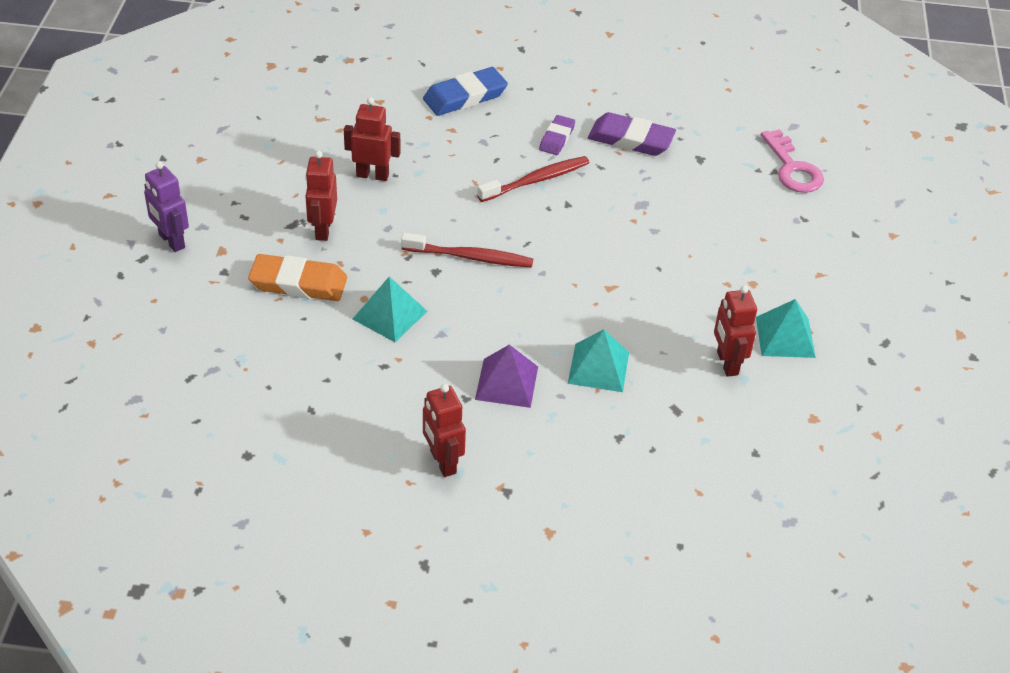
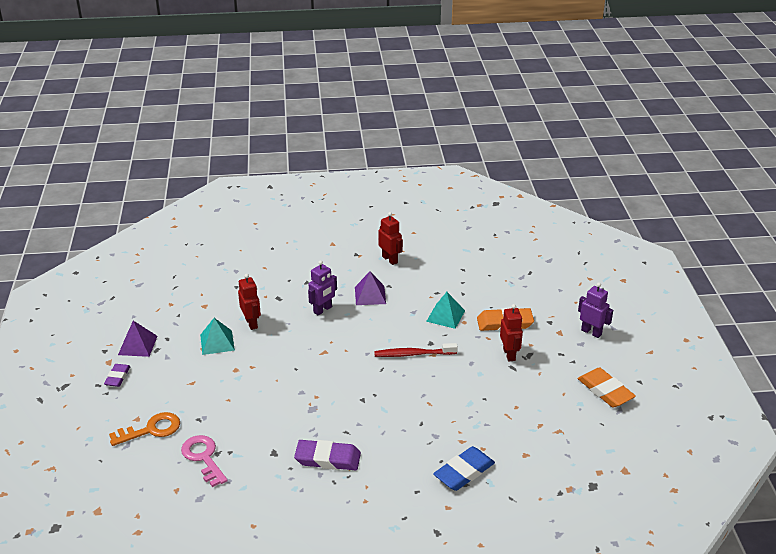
camera: 170 degrees right, 10 degrees down
(221, 154) = (605, 391): none -> orange eraser
(372, 175) = (498, 395): red robot -> none
(536, 180) = (388, 412): red toothbrush -> none
(557, 138) = (383, 449): purple eraser -> purple eraser (117, 377)
(598, 367) = (323, 310): turquoise pyramid -> purple robot
(868, 216) = (151, 429): none -> orange key
(919, 356) = (138, 345): none -> purple pyramid

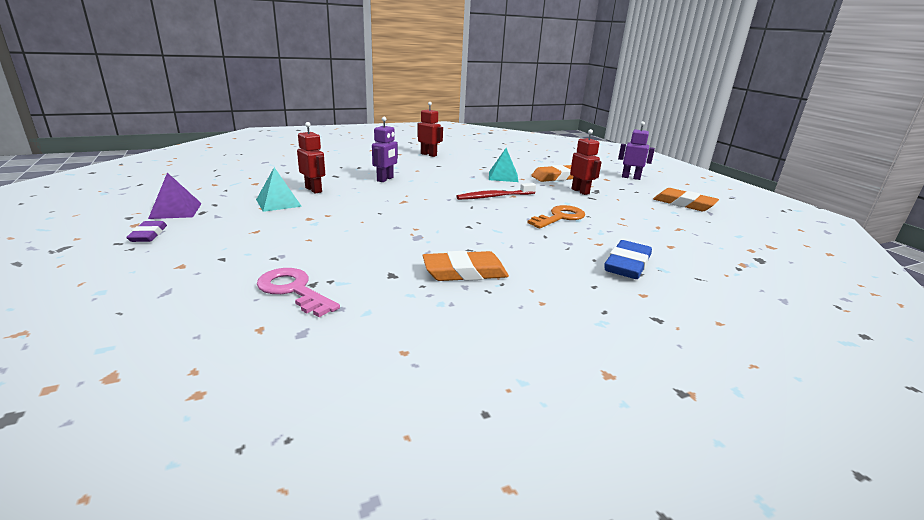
camera: 20 degrees left, 10 degrees down
(151, 429) = (205, 273): orange key -> orange key (560, 217)
(328, 458) = (465, 272): purple eraser -> orange eraser
(370, 295) = (425, 170): purple pyramid -> none

